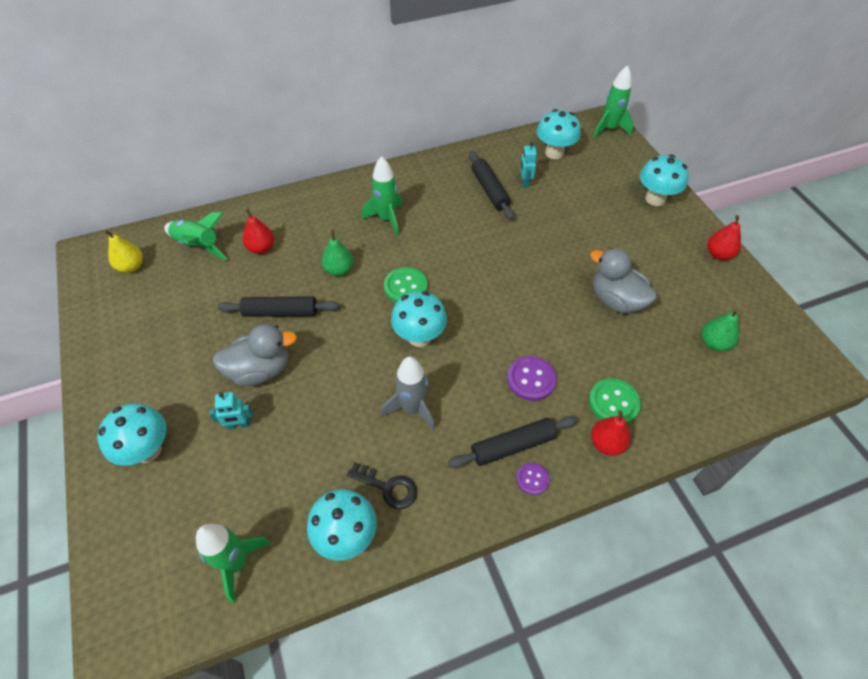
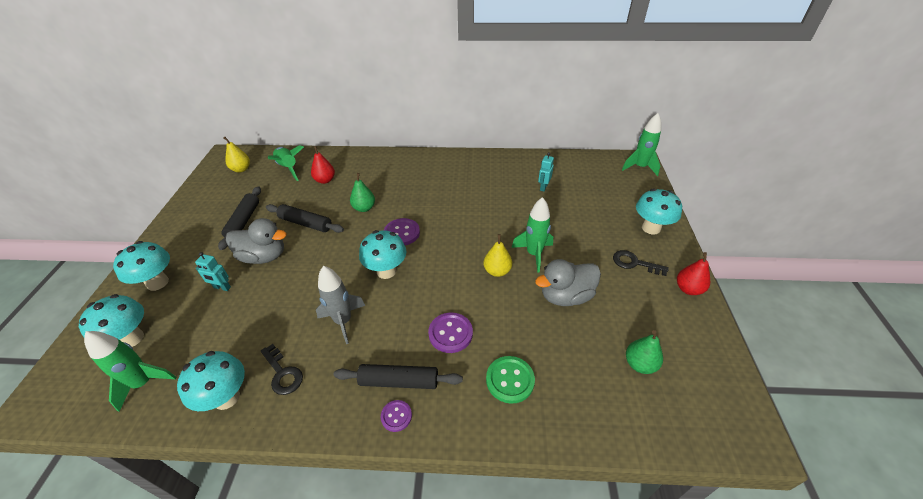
camera: 25 degrees right, 10 degrees down
(387, 219) = (421, 185): green rocket -> green rocket (534, 254)
(405, 287) = (402, 233): green button -> purple button
(490, 190) = (511, 185): black rolling pin -> black rolling pin (244, 221)
(535, 296) = (497, 271): none -> yellow pear
(554, 153) = (581, 173): turquoise mushroom -> turquoise mushroom (131, 338)
(606, 443) = (481, 413): red pear -> none
(616, 300) = (565, 296): grey duck -> grey duck turned 90 degrees counterclockwise
(659, 243) = (634, 263): none -> black key

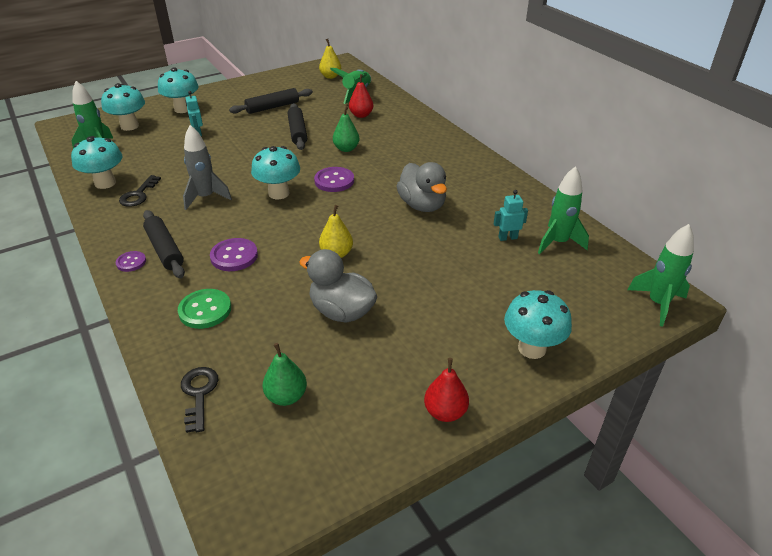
camera: 55 degrees right, 5 degrees down
(263, 256) = (243, 133): grey duck -> grey duck (422, 205)
(534, 254) = (385, 269): green rocket -> green rocket (558, 242)
(634, 263) = (447, 350): black key -> black key (199, 394)

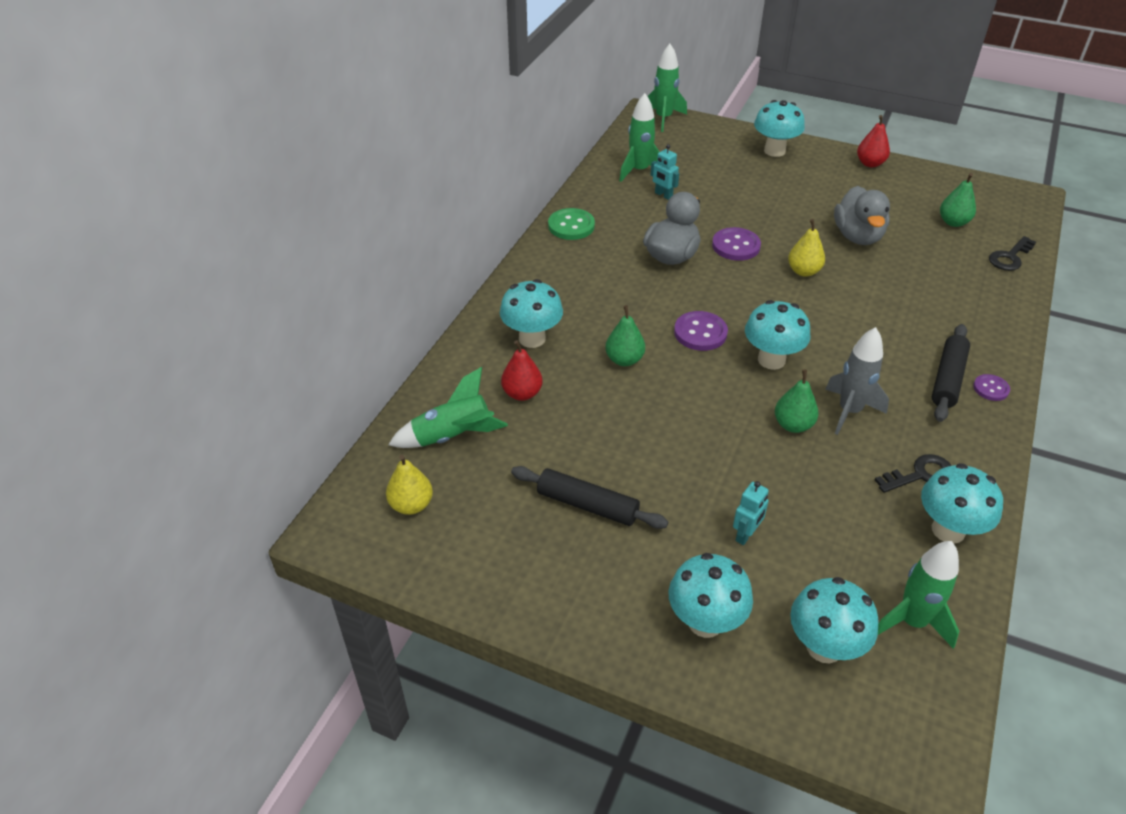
camera: 125 degrees left, 5 degrees up
(205, 310) = (958, 302): green button -> green button (571, 226)
(227, 175) = (793, 425): none -> green pear
(234, 256) = (890, 328): purple button -> purple button (736, 246)
(297, 132) = (631, 428): black rolling pin -> none
(399, 130) = (532, 338): none -> turquoise mushroom

